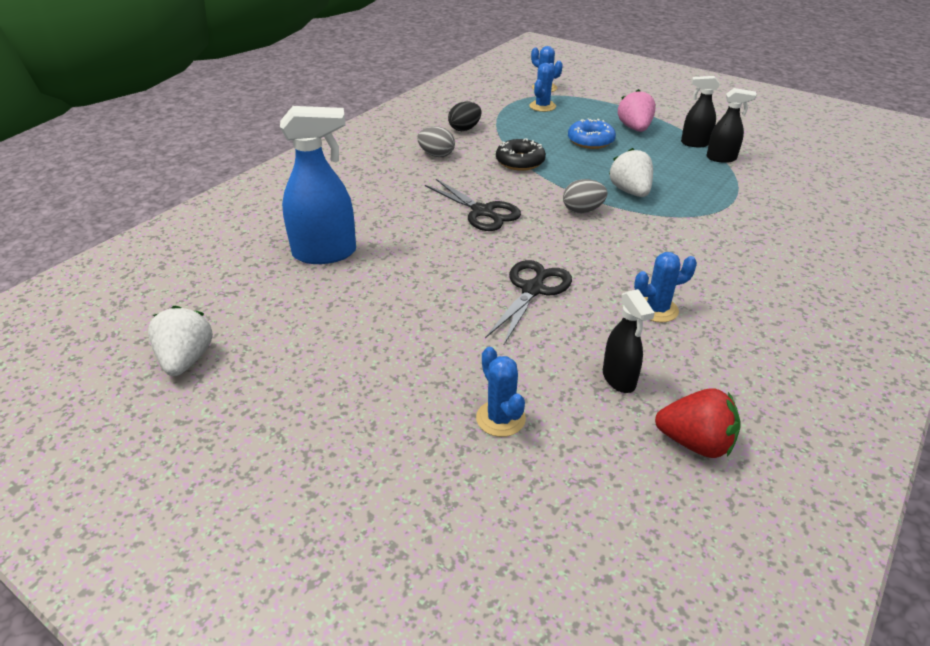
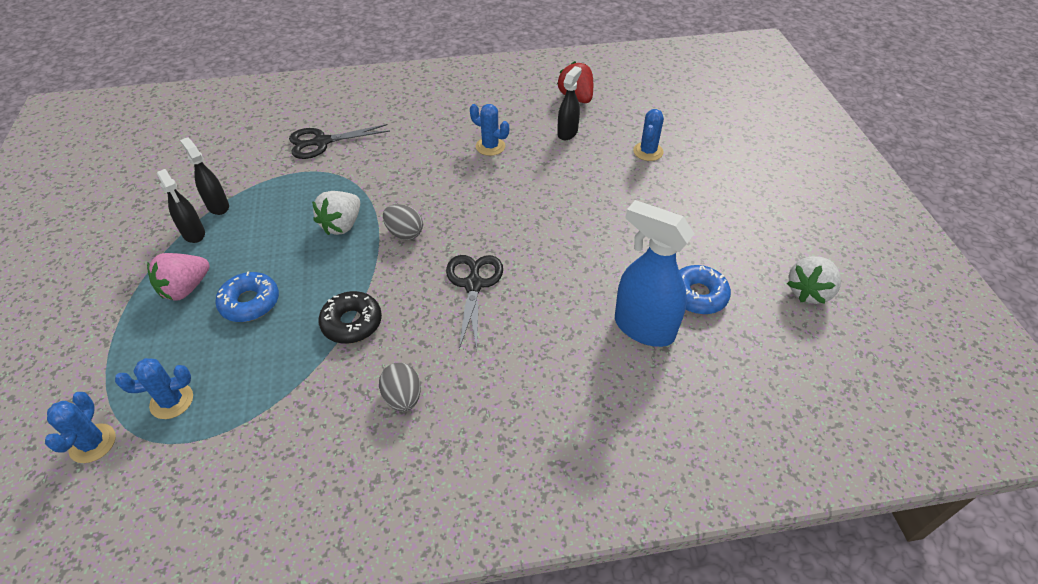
camera: 135 degrees left, 10 degrees up
(298, 297) = (698, 295): none -> blue donut
(464, 129) = (310, 426): black egg -> none
(532, 290) = (537, 199): black scissors -> black scissors (322, 142)

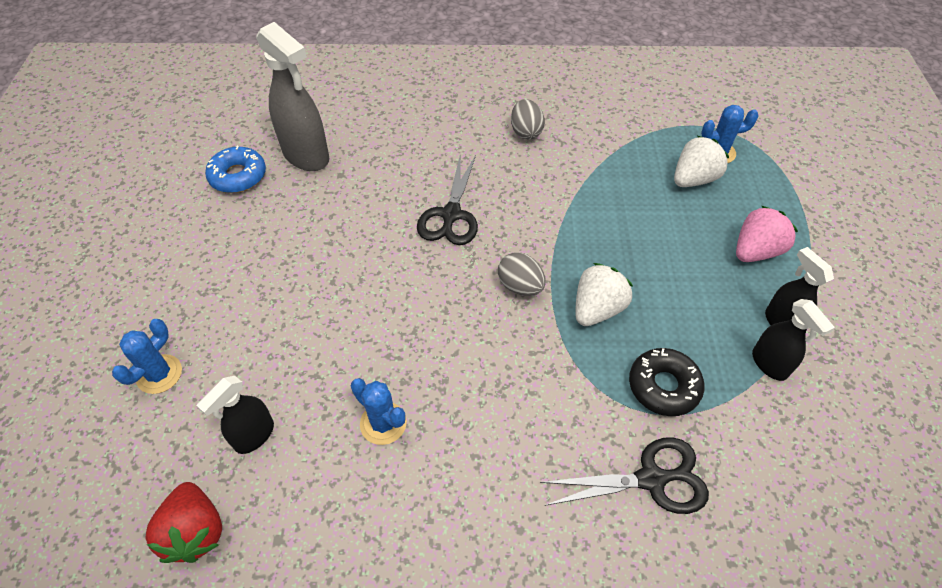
camera: 170 degrees left, 5 degrees up
(93, 443) = (766, 132): blue cactus -> none
(250, 302) = (680, 227): blue donut -> none
(352, 323) = (573, 194): black donut -> black donut (663, 386)
(643, 328) = (306, 156): blue spray bottle -> grey spray bottle
(809, 292) = (134, 166): white strawberry -> white strawberry (693, 179)

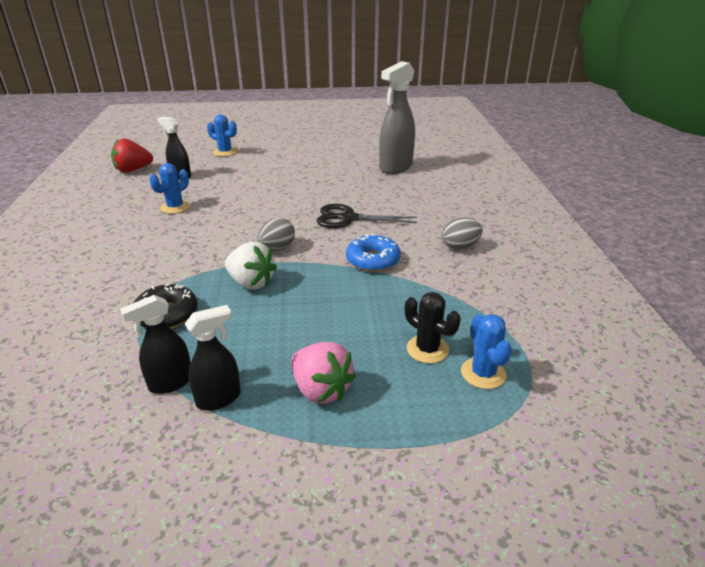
camera: 85 degrees right, 20 degrees down
(238, 176) = (370, 152): blue donut -> blue donut (373, 260)
(651, 479) = (89, 304): black scissors -> none
(693, 179) = (427, 349): white strawberry -> black cactus

